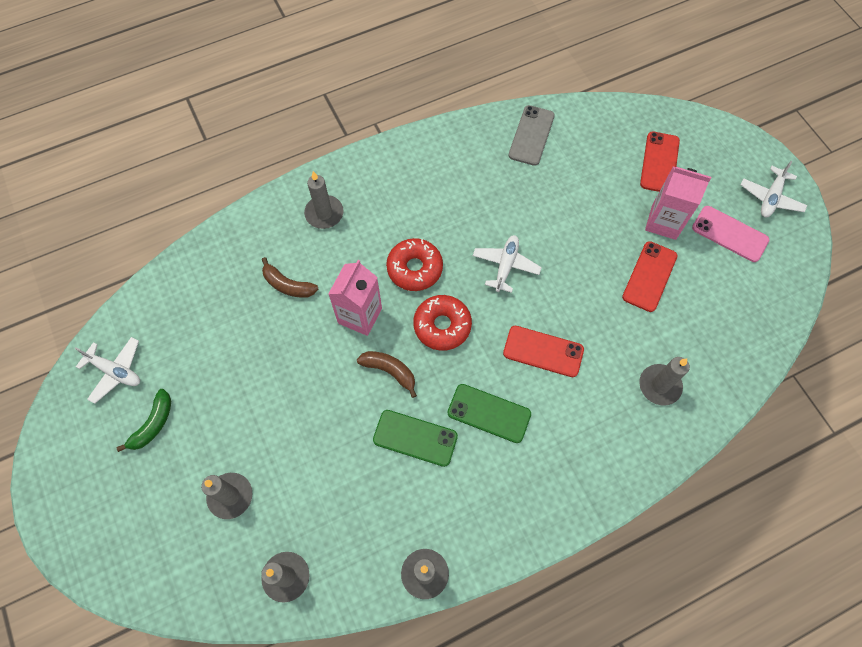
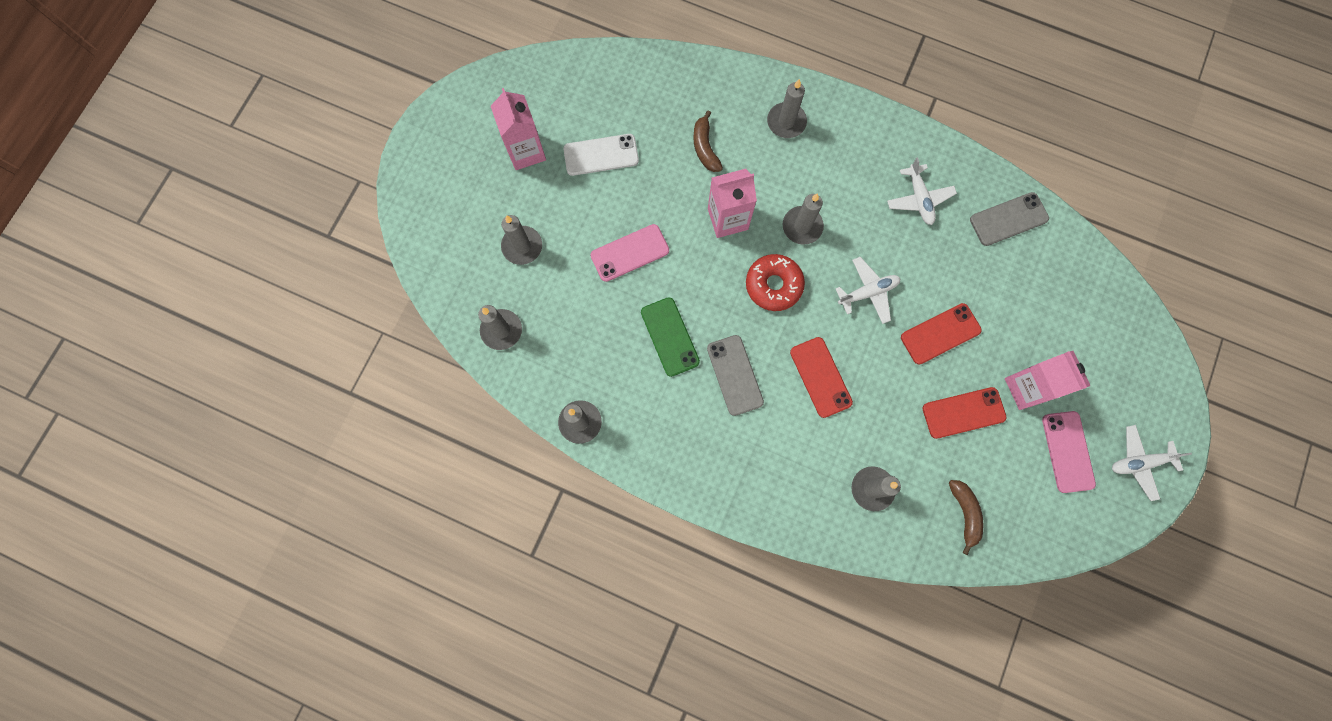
camera: 50 degrees right, 10 degrees up
(115, 371) = (539, 92): white plane -> white plane (919, 199)
(153, 424) = (526, 151): green banana -> pink carton
(216, 367) = (601, 155): none -> white phone
(318, 412) = (630, 253): none -> pink phone
(390, 371) = (704, 277): brown banana -> brown banana (964, 513)
(414, 268) = (802, 226): red donut -> grey candle
(489, 413) = (735, 375): green phone -> grey phone
(659, 162) = (1084, 343): red phone -> red phone (940, 334)

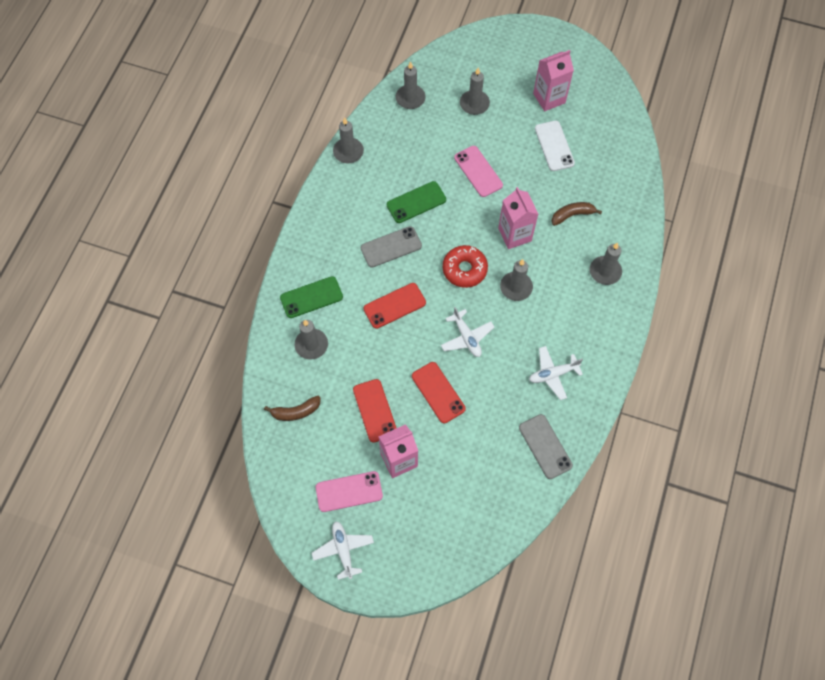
camera: 85 degrees right, 10 degrees down
(803, 485) = (311, 297): none -> green phone

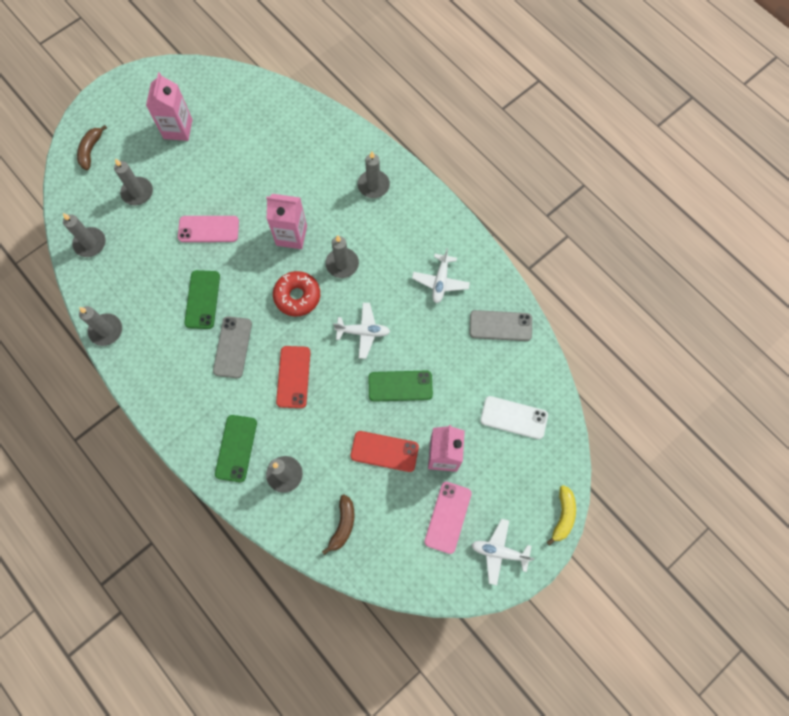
camera: 60 degrees left, 5 degrees up
(405, 589) = (562, 516): none -> yellow banana
(438, 392) = (400, 386): red phone -> green phone
(554, 146) = (228, 153): white phone -> white phone (514, 417)
(572, 215) = (304, 179): brown banana -> brown banana (91, 150)

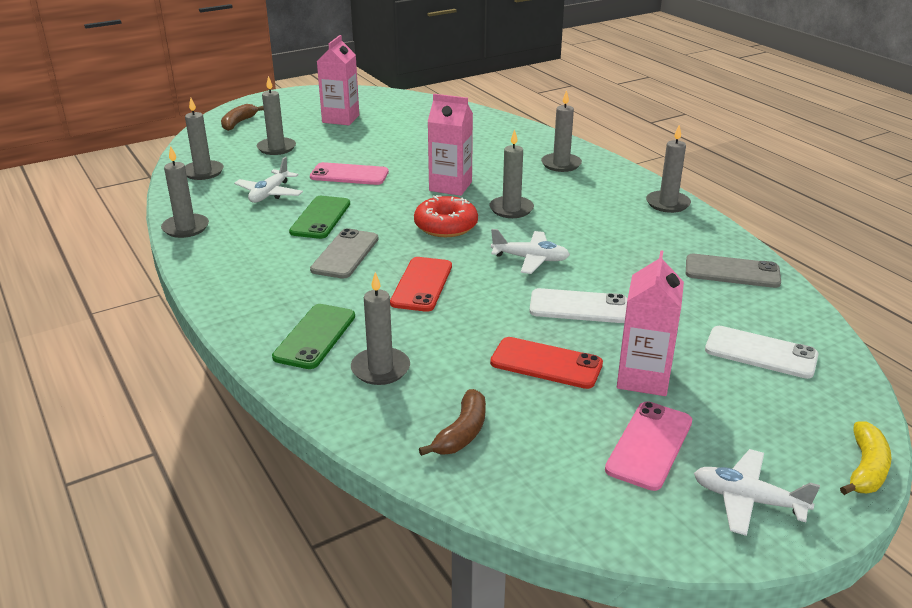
camera: 10 degrees right, 40 degrees down
(400, 386) = (578, 307): green phone -> white phone
(440, 281) = (644, 232): white plane -> white plane (270, 194)
(457, 237) = (667, 204): none -> grey candle

